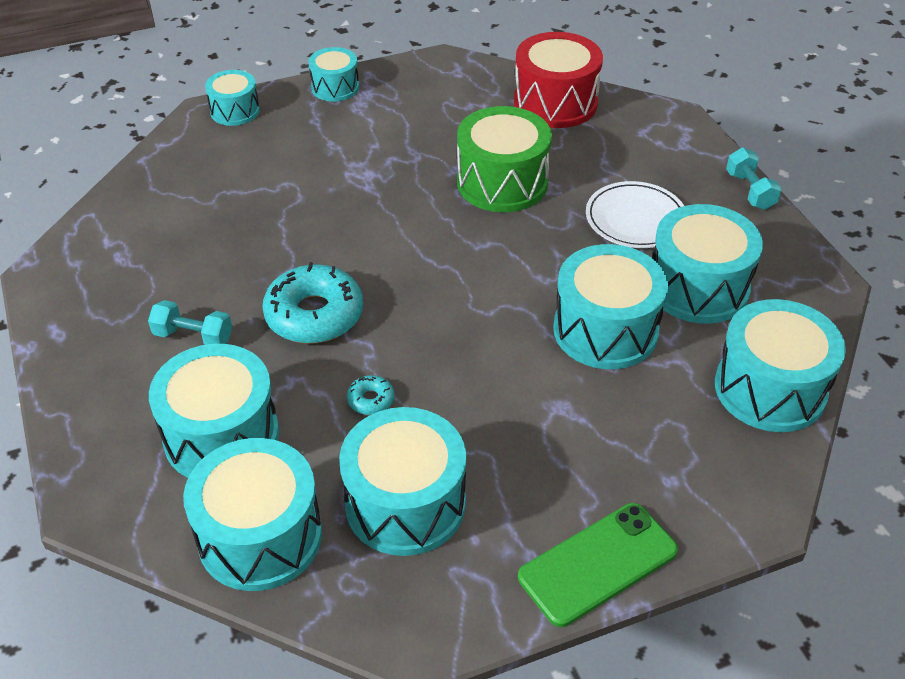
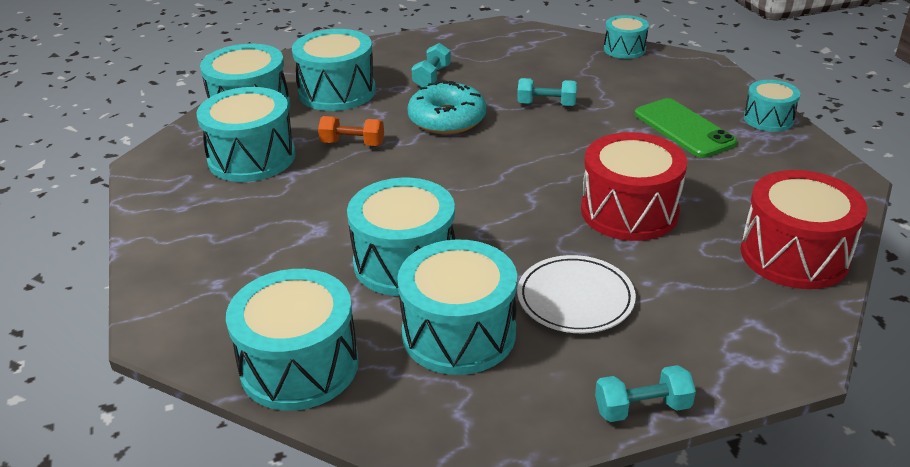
camera: 95 degrees right, 10 degrees down
(235, 111) = (711, 75): turquoise drum -> turquoise drum (624, 49)
(286, 232) = (546, 104): none -> turquoise dumbbell
(371, 400) = (352, 143): turquoise donut -> orange dumbbell
(502, 182) = (629, 211): green drum -> red drum
(598, 564) = (158, 238): green phone -> green phone (683, 128)

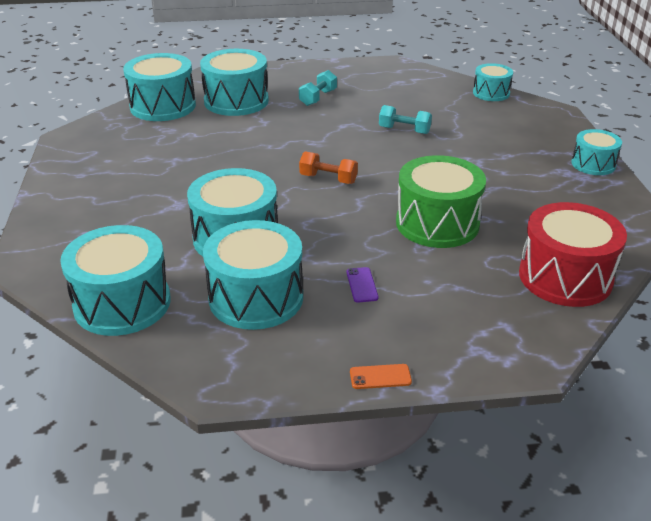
camera: 10 degrees right, 0 degrees up
(252, 158) = (149, 144): turquoise drum -> none
(352, 143) = (232, 142): orange dumbbell -> orange dumbbell (328, 179)
(447, 119) = (316, 132): turquoise donut -> none
(575, 298) = (362, 285): white plate -> purple phone
(629, 211) = (437, 223): red drum -> green drum
(642, 408) = (380, 377): turquoise dumbbell -> orange phone
(683, 128) = (514, 163): green phone -> none

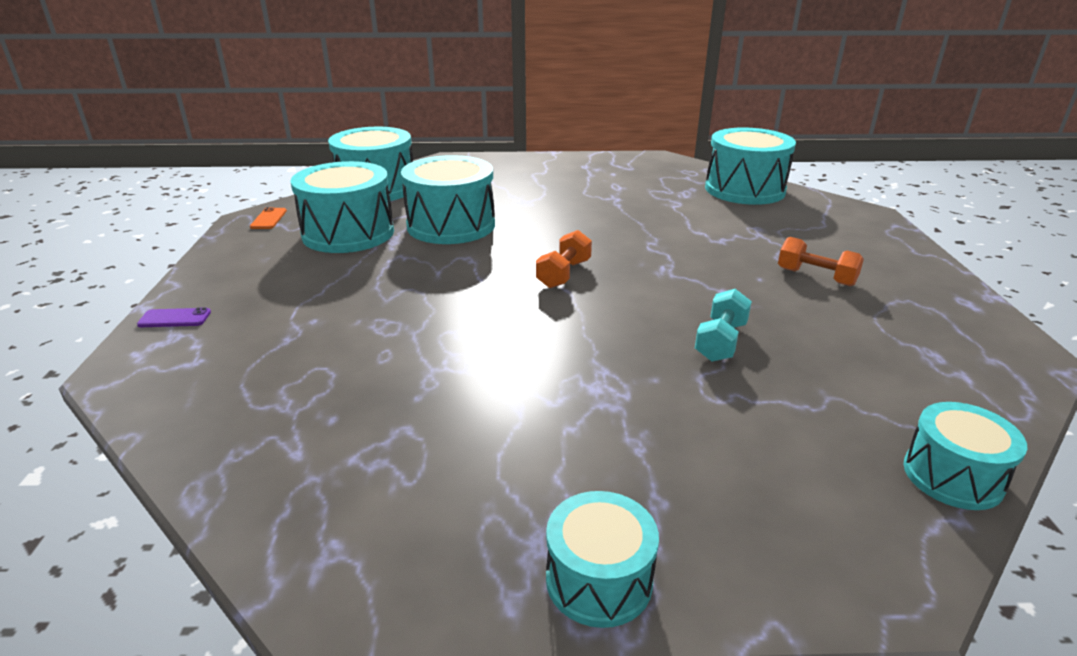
camera: 95 degrees right, 5 degrees down
(236, 101) = (777, 225): turquoise drum -> none
(318, 98) = (816, 277): turquoise dumbbell -> orange dumbbell
(362, 285) = (332, 282): purple phone -> purple phone (174, 318)
(380, 377) = (190, 282): orange phone -> orange phone (268, 219)
(437, 223) = (431, 341): green drum -> none
(565, 277) = (242, 434): red drum -> none

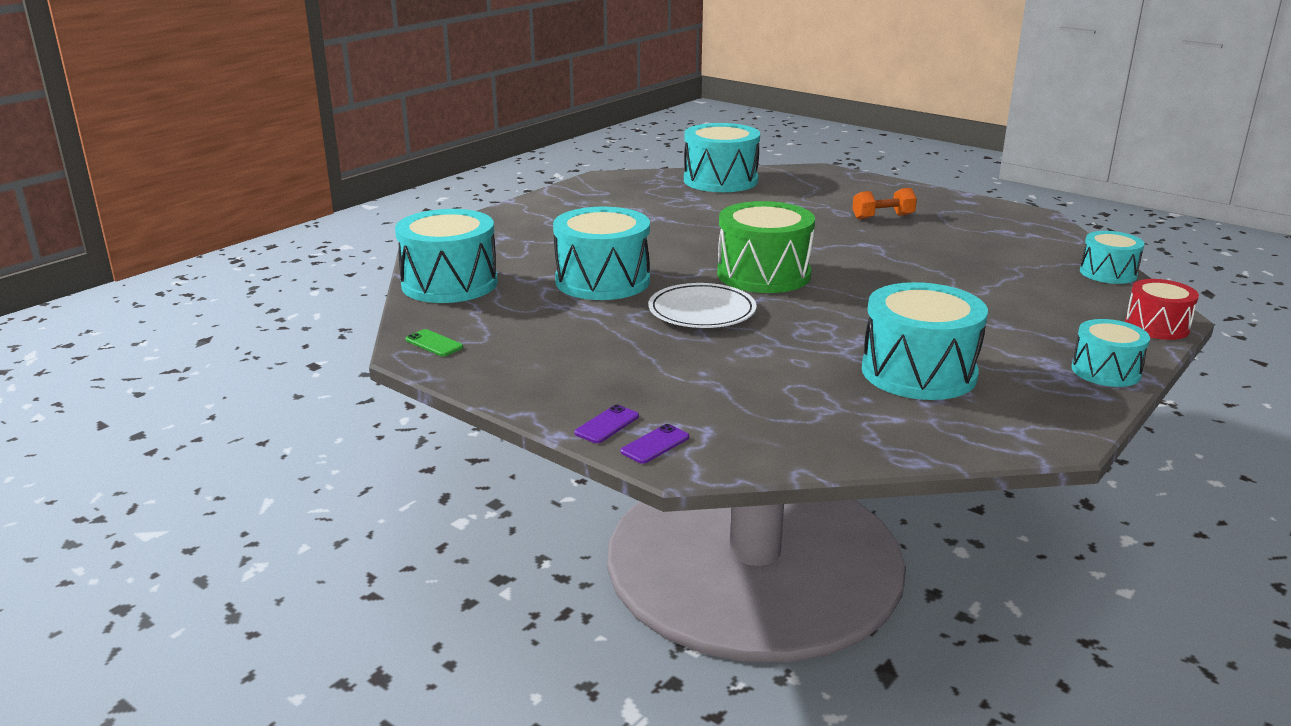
camera: 50 degrees left, 5 degrees down
(149, 349) = (655, 444): none -> purple phone
(268, 219) = (434, 343): orange phone -> green phone
(348, 233) = (542, 320): turquoise drum -> turquoise drum (918, 372)
(442, 278) = (702, 311): none -> white plate
(564, 274) = (763, 274): orange dumbbell -> green drum
(720, 341) = (924, 268): turquoise dumbbell -> none
(833, 587) = (1156, 326): none -> red drum

